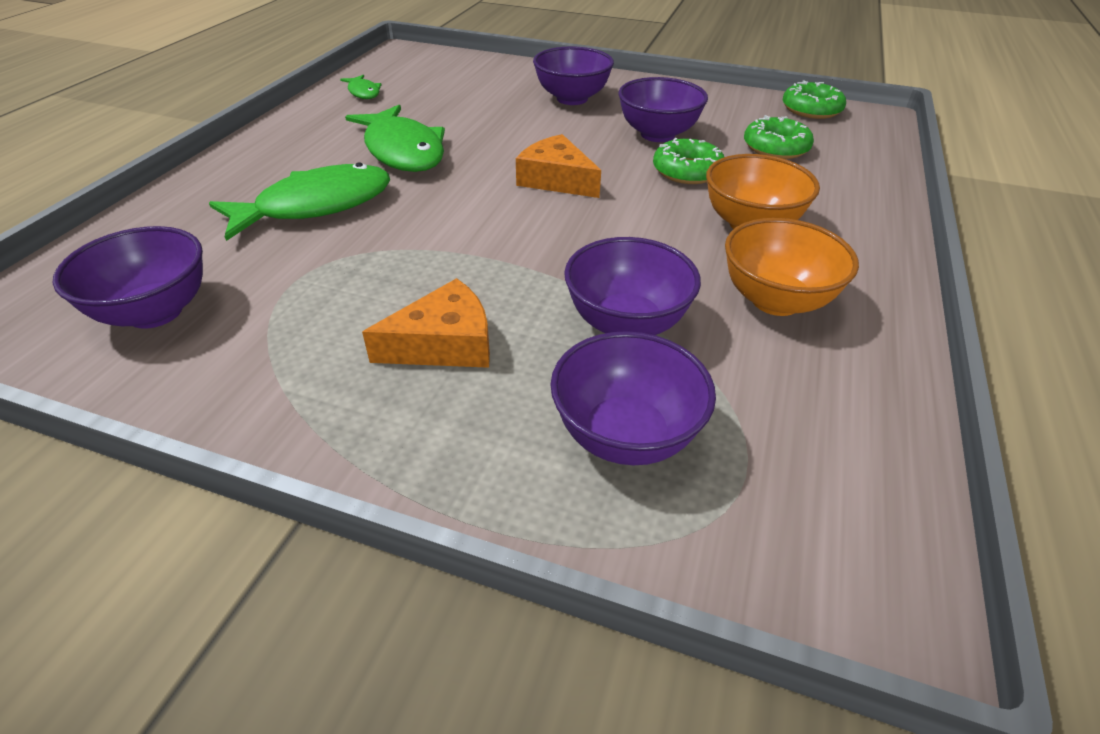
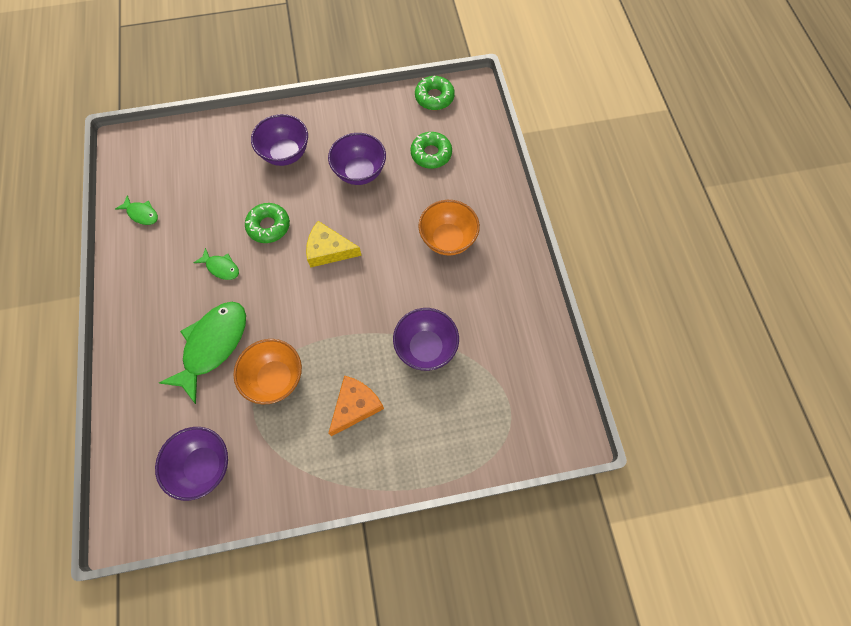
camera: 30 degrees left, 25 degrees up
(403, 151) = (221, 267): green fish -> green fish, size x0.48
(556, 179) = (329, 250): orange cheese -> yellow cheese
(625, 435) = (458, 413): purple bowl -> none
(687, 171) = (394, 204): green donut -> green donut (269, 226)
(775, 300) = (482, 295): orange bowl -> orange bowl (275, 378)

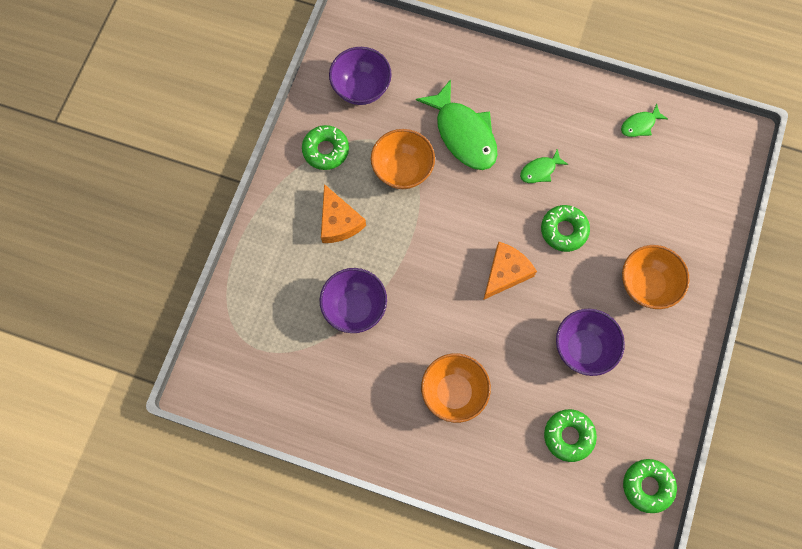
camera: 120 degrees right, 5 degrees up
(285, 154) = (647, 285): purple bowl -> orange bowl
(289, 461) = (326, 150): none -> green donut
(329, 250) = (506, 273): yellow cheese -> orange cheese

